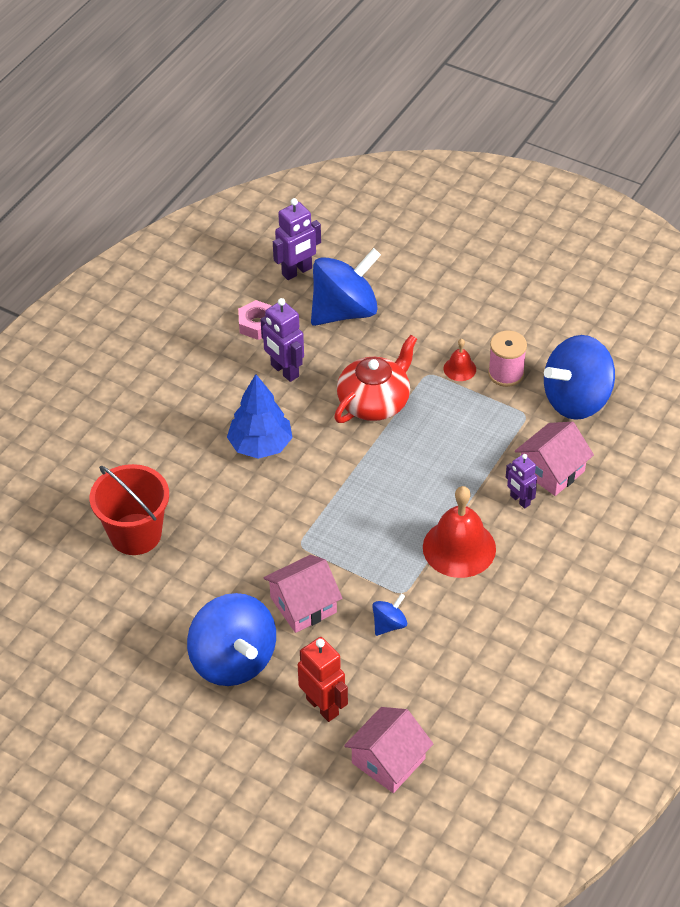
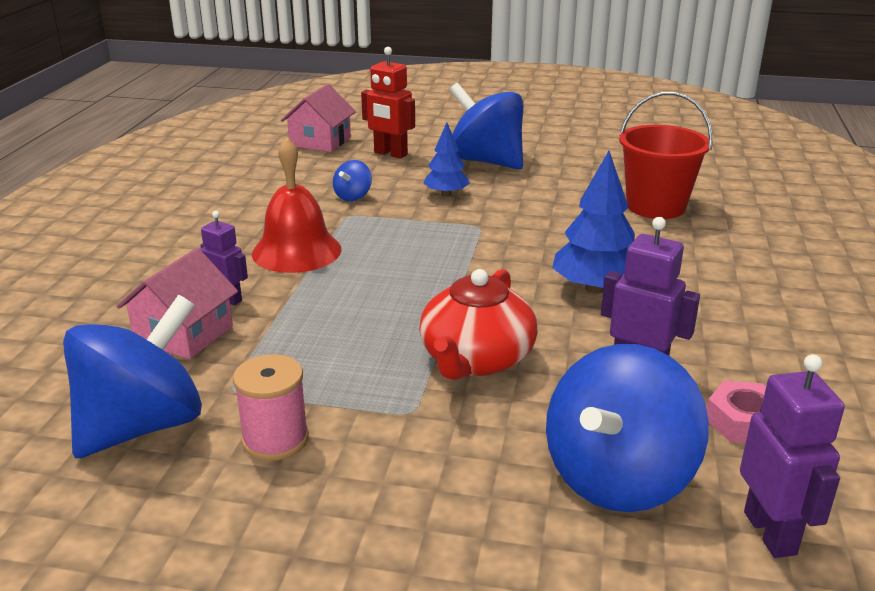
camera: 160 degrees right, 20 degrees down
(297, 271) = (770, 533): purple robot -> purple robot turned 135 degrees clockwise
(303, 605) = (446, 194): pink house -> blue tree
(459, 369) = (360, 430): red bell -> none

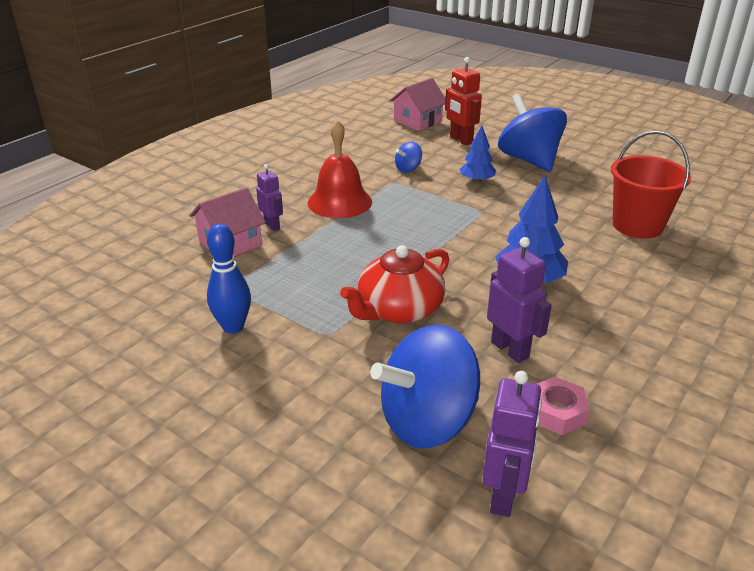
camera: 25 degrees right, 5 degrees up
(142, 426) = (167, 296): blue spinning top -> none
(275, 439) = (233, 327): pink spool -> blue bowling pin

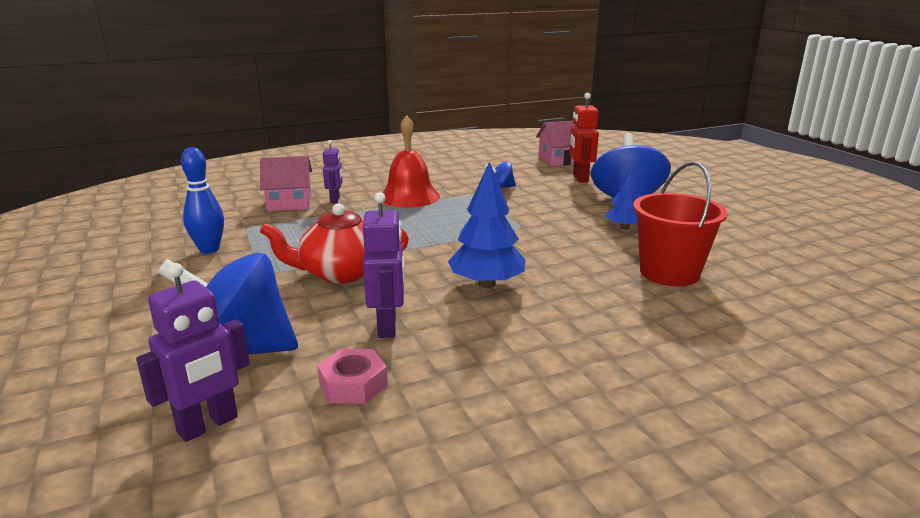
camera: 30 degrees right, 10 degrees down
(476, 181) = (550, 207): blue tree -> blue tree (624, 228)

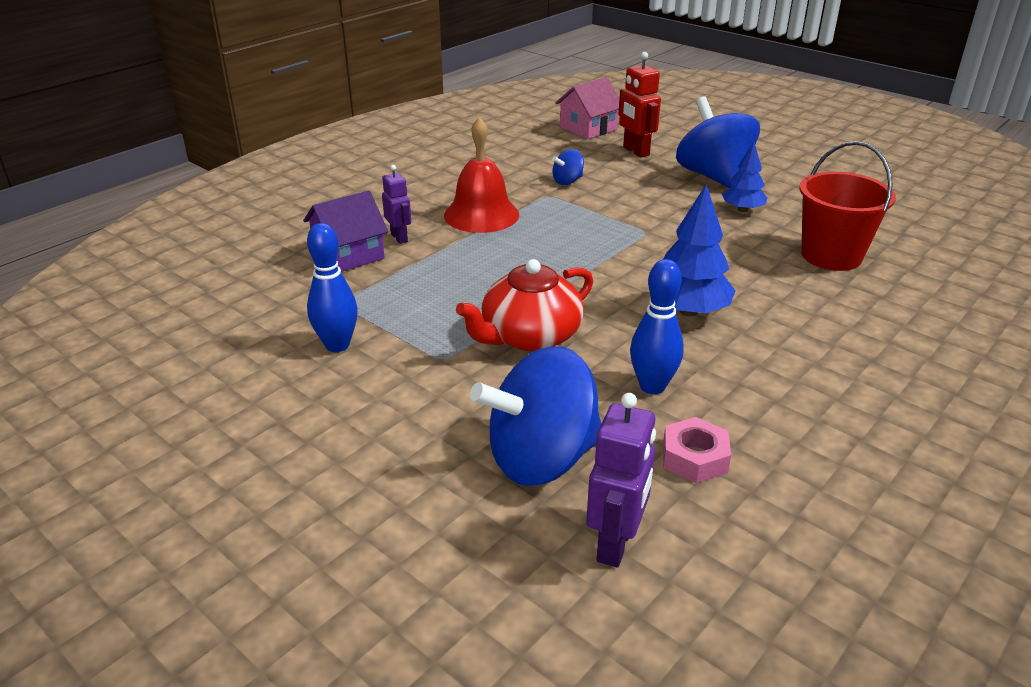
camera: 25 degrees left, 10 degrees up
(290, 203) = (349, 254): pink house -> purple house
(387, 326) = (652, 386): purple robot -> blue bowling pin

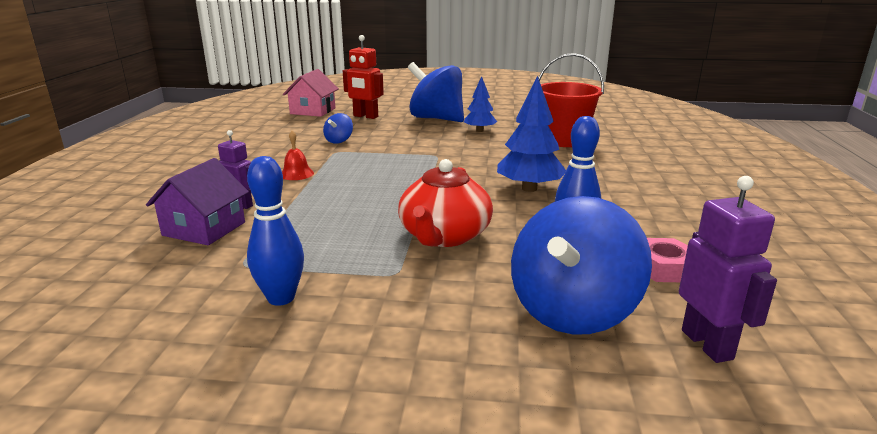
camera: 35 degrees left, 10 degrees down
(481, 215) = (296, 174): red bell -> red bell, size x0.49

